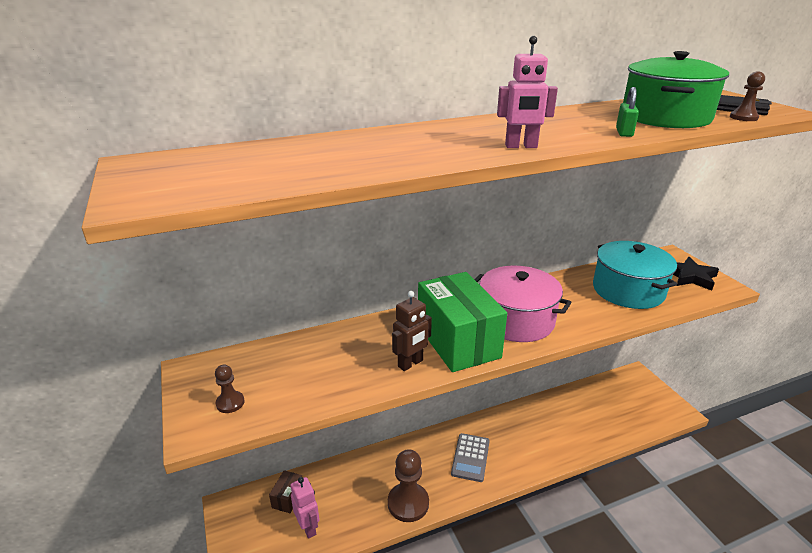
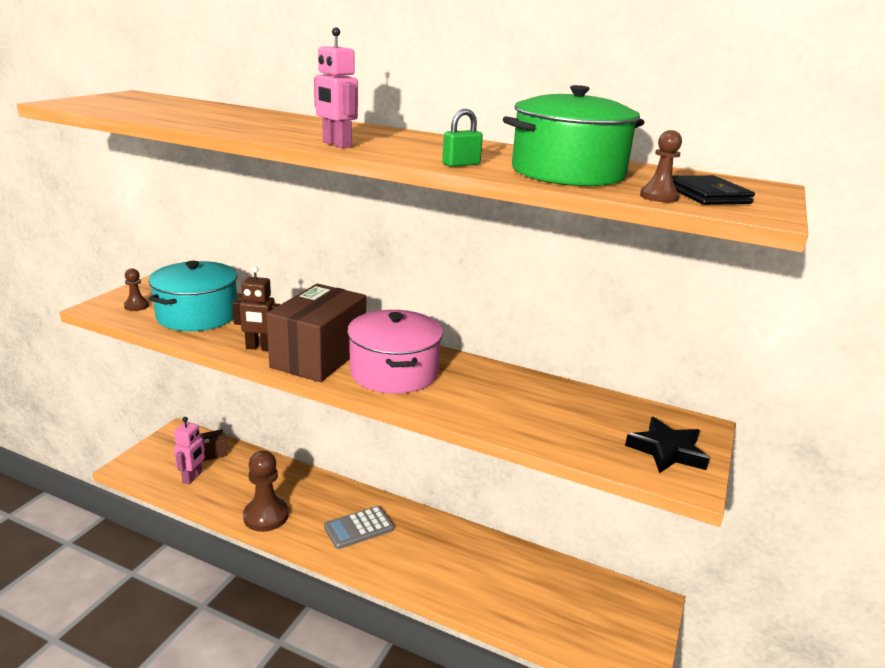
camera: 45 degrees right, 5 degrees down
(458, 341) = (319, 356): green box -> brown box
(628, 290) = (556, 417): turquoise pot -> turquoise pot (197, 315)

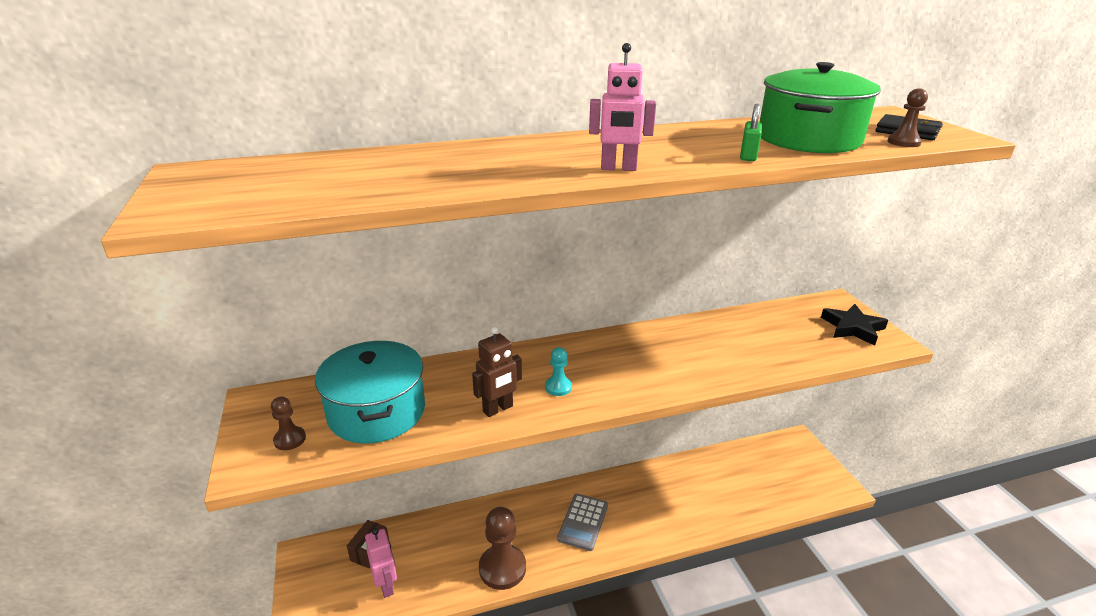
camera: 40 degrees left, 5 degrees up
(319, 356) = (558, 387): brown box -> turquoise pawn
(394, 372) = (631, 367): pink pot -> none

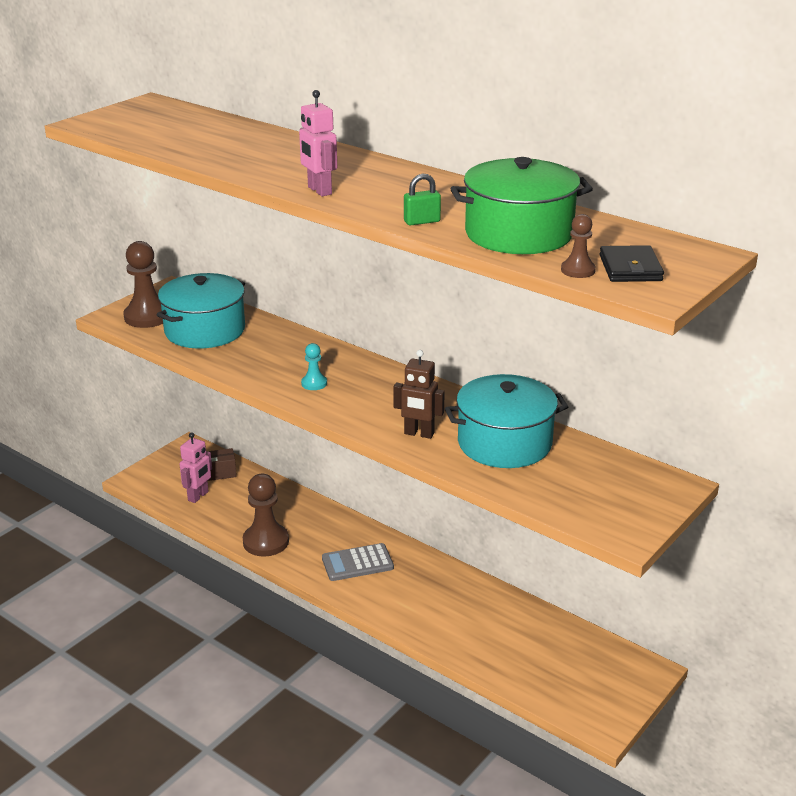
camera: 55 degrees right, 0 degrees up
(290, 439) = (147, 317): brown pawn -> brown pawn, size x1.99
(498, 409) = (258, 370): brown robot -> brown robot (419, 434)
(737, 338) = (504, 443): none -> turquoise pot
(853, 328) = (623, 505): black star -> none

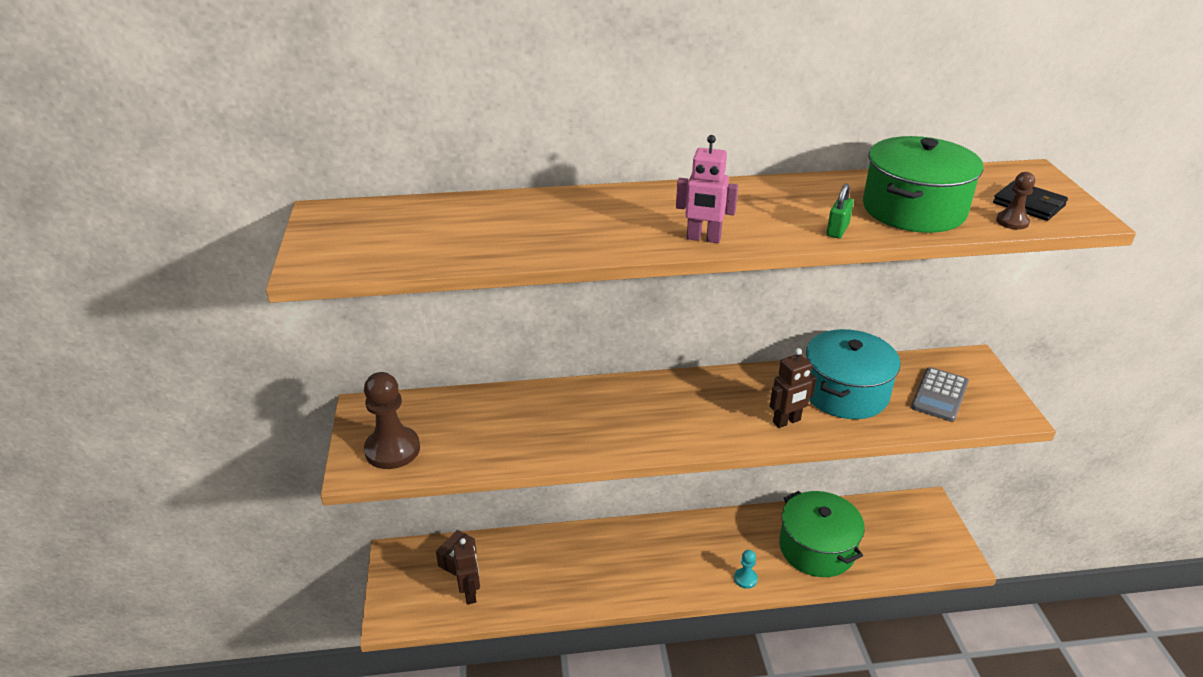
camera: 45 degrees left, 5 degrees up
(198, 496) = (470, 594): pink robot -> brown robot
(205, 330) = (471, 432): turquoise pot -> none
(266, 542) = (582, 593): brown pawn -> none
(314, 383) = (645, 426): turquoise pawn -> turquoise pawn (745, 579)
(357, 563) = (671, 560): grey calculator -> grey calculator (939, 395)
(484, 630) = (817, 548): none -> green pot

